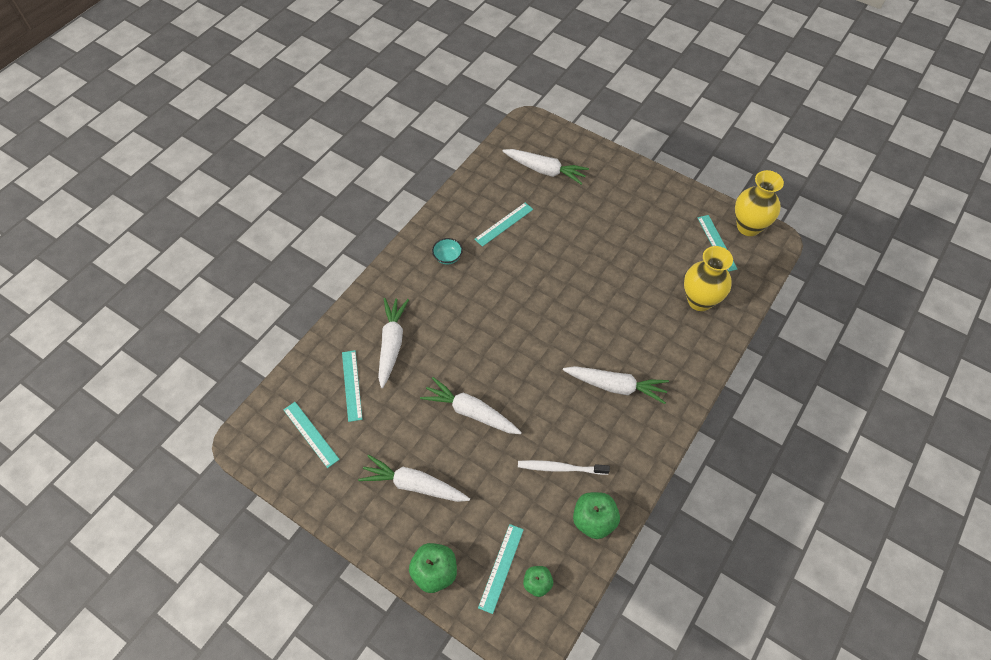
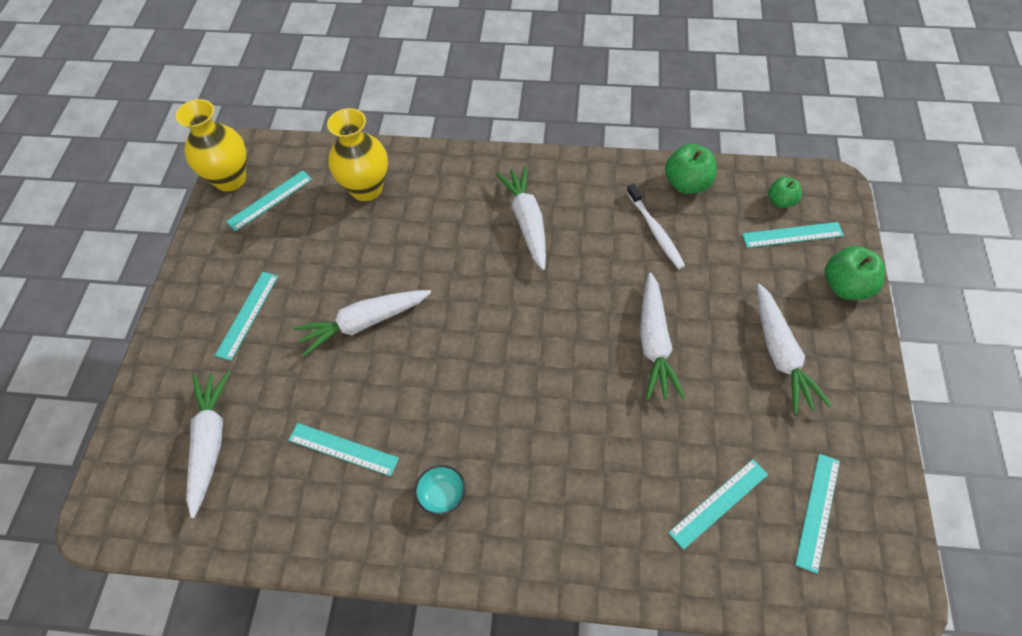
camera: 115 degrees left, 0 degrees up
(392, 344) = (626, 488): white carrot -> white carrot (363, 323)
(623, 207) = (247, 315): none -> turquoise ruler

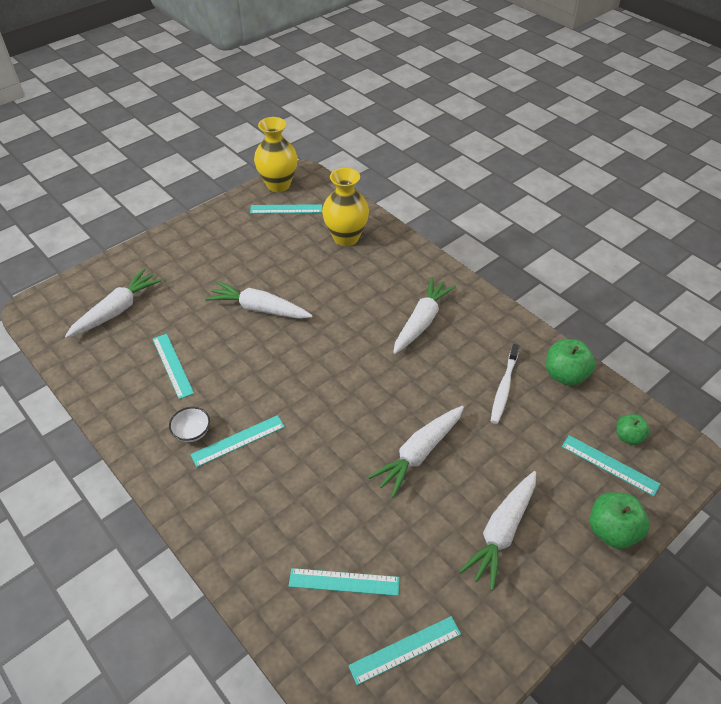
camera: 40 degrees right, 10 degrees down
(247, 315) = (206, 260): turquoise ruler -> turquoise ruler (238, 440)
(442, 495) = (192, 432): turquoise bowl -> white bowl

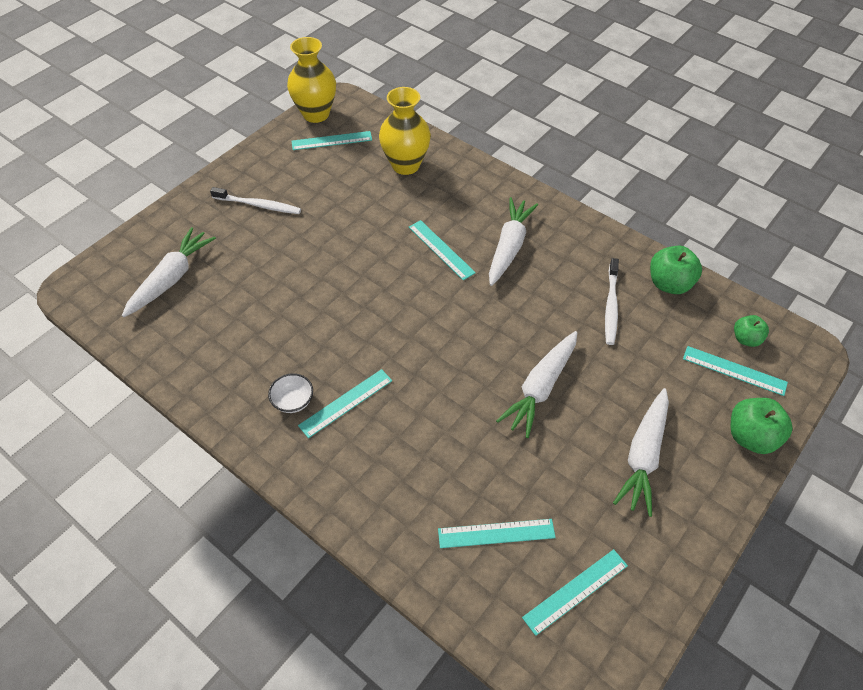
camera: 10 degrees left, 5 degrees up
(172, 365) = (251, 331): turquoise ruler -> turquoise ruler (441, 249)
(208, 257) = (259, 205): none -> white toothbrush
(259, 309) = (331, 256): white carrot -> none

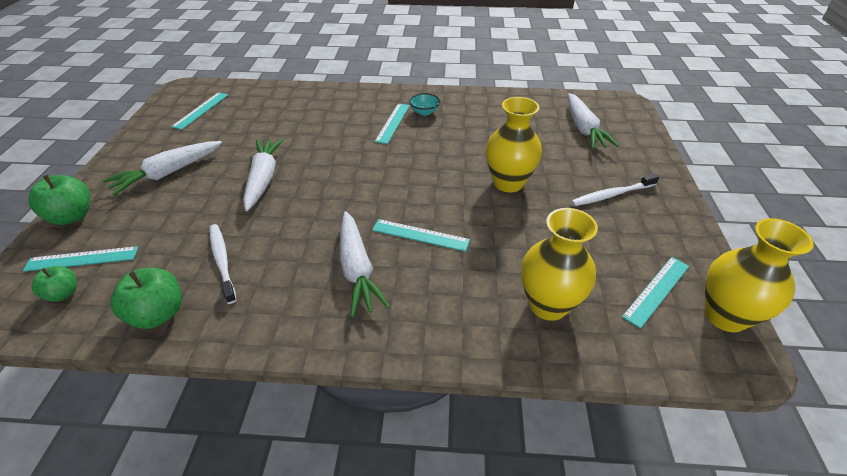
camera: 145 degrees right, 10 degrees down
(293, 401) = (424, 112): white bowl -> turquoise bowl
(321, 258) = (508, 183): none -> yellow vase
(496, 533) = (257, 112): turquoise ruler -> none
(643, 456) = (168, 173): white carrot -> white carrot turned 120 degrees counterclockwise

